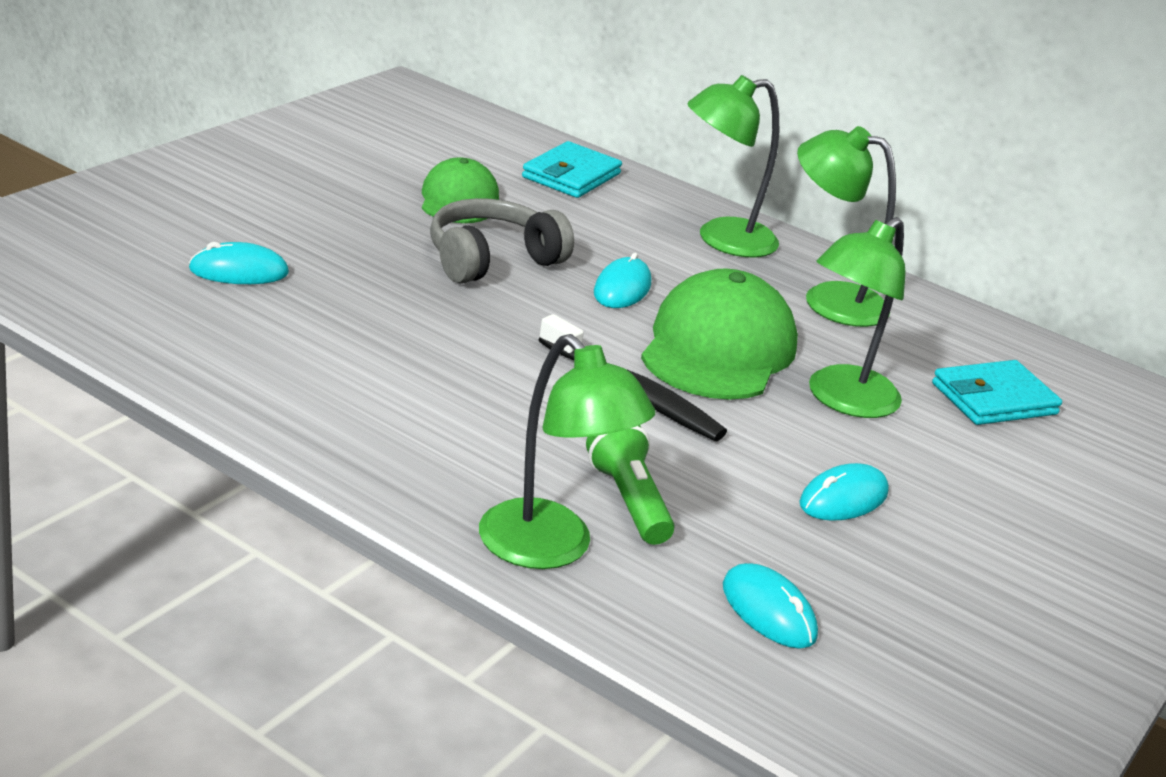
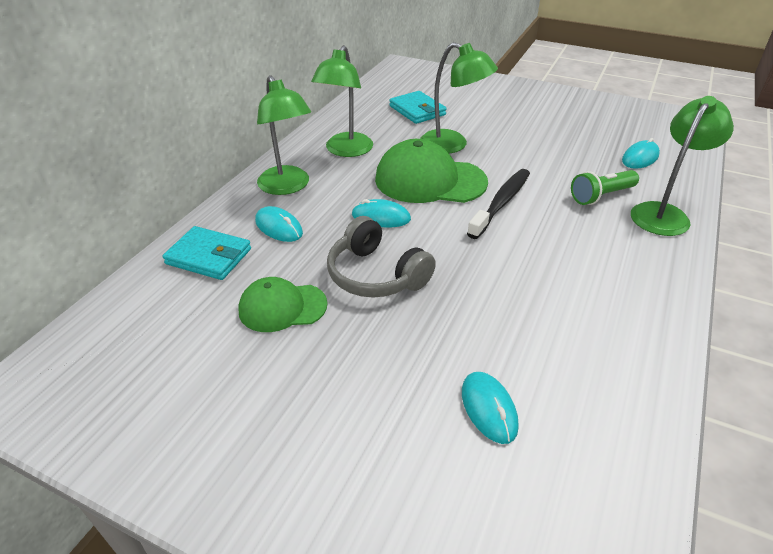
camera: 95 degrees left, 10 degrees up
(843, 499) = (539, 143): turquoise mouse -> turquoise mouse (279, 227)

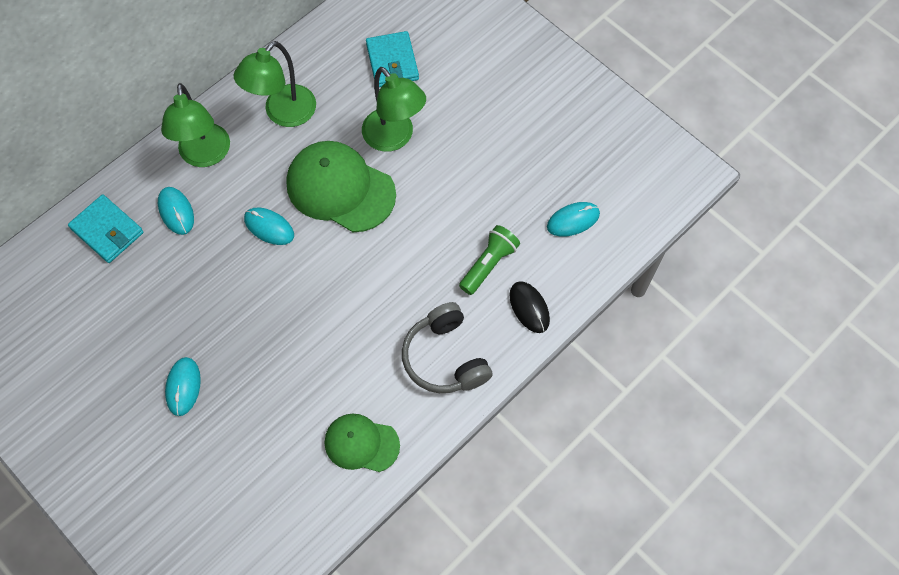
camera: 20 degrees right, 25 degrees up
(282, 307) = (144, 309): green cap -> green cap (361, 443)
(376, 275) = (231, 298): grey headphones -> grey headphones (445, 358)
(489, 408) = (245, 453): turquoise mouse -> turquoise mouse (183, 387)
(501, 203) = (388, 243): black toothbrush -> none
(601, 196) = (488, 264): green flashlight -> green flashlight turned 135 degrees clockwise
(664, 213) = (529, 308): green lamp -> black mouse

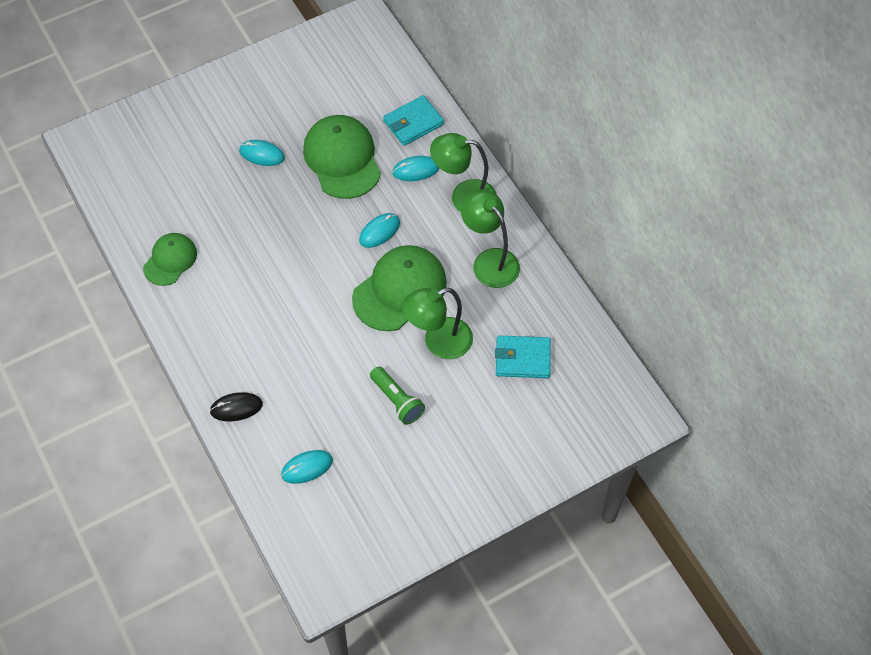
camera: 105 degrees right, 5 degrees down
(174, 293) = (342, 159): none -> green cap
(445, 358) = (216, 333): grey headphones -> none
(488, 264) = (287, 387): green flashlight -> green flashlight (397, 400)
(573, 220) = (307, 467): turquoise mouse -> turquoise mouse turned 75 degrees clockwise

